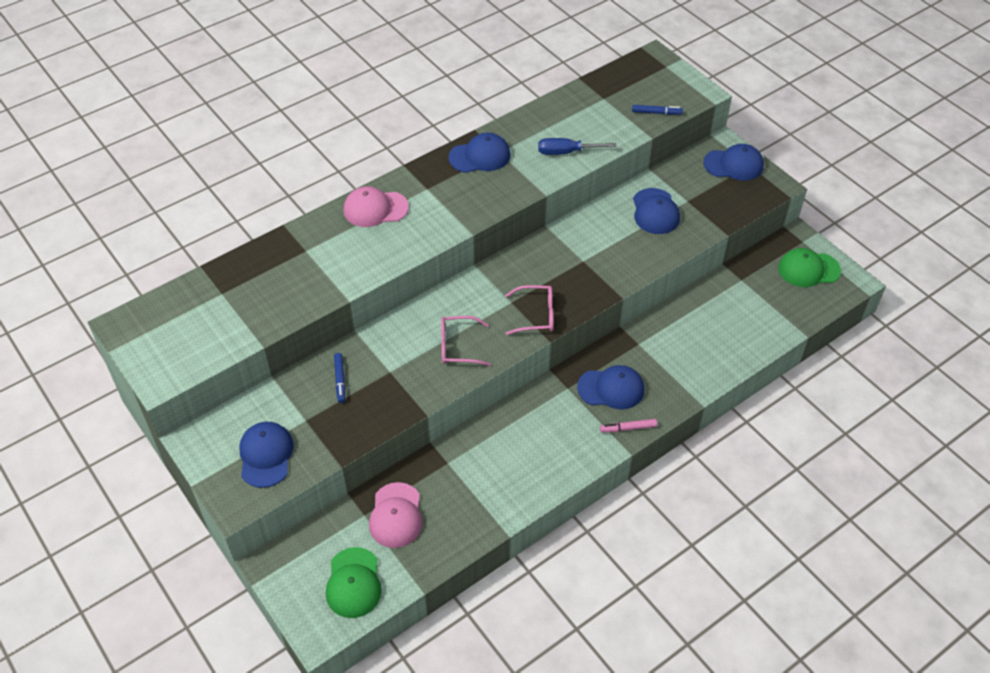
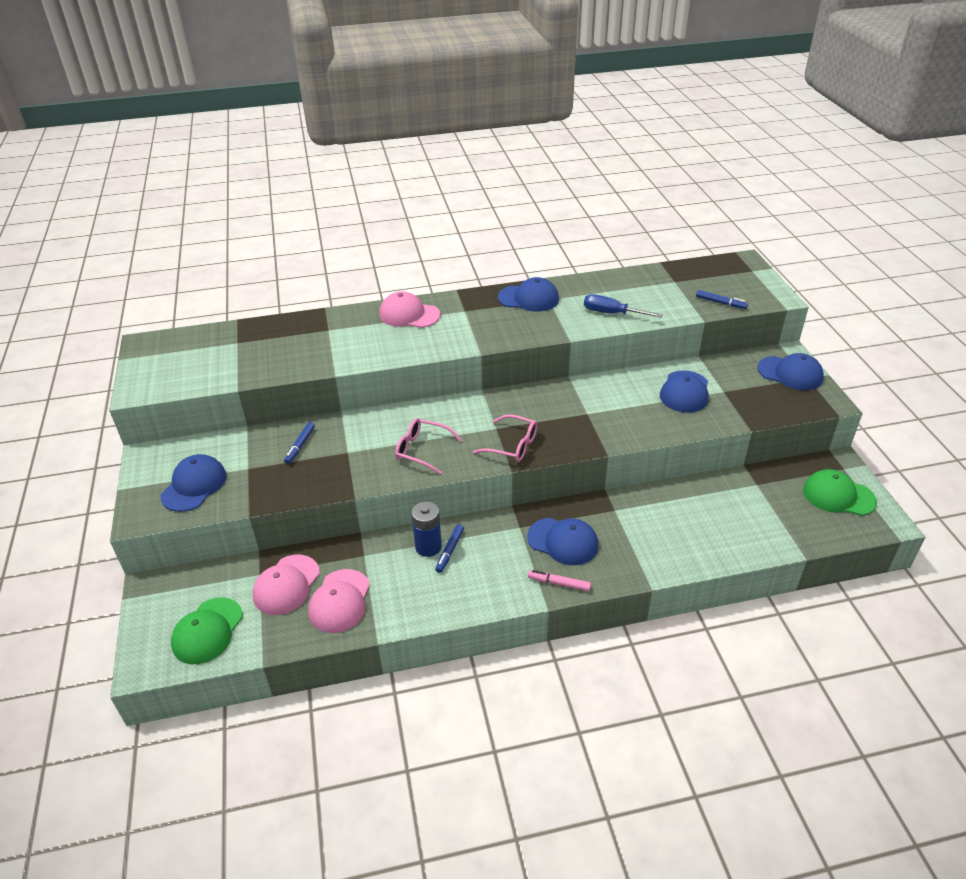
camera: 25 degrees right, 10 degrees down
(453, 512) = (339, 601): none -> pink cap
(499, 434) = (428, 547): none -> blue battery
(520, 432) = (450, 551): none -> blue marker

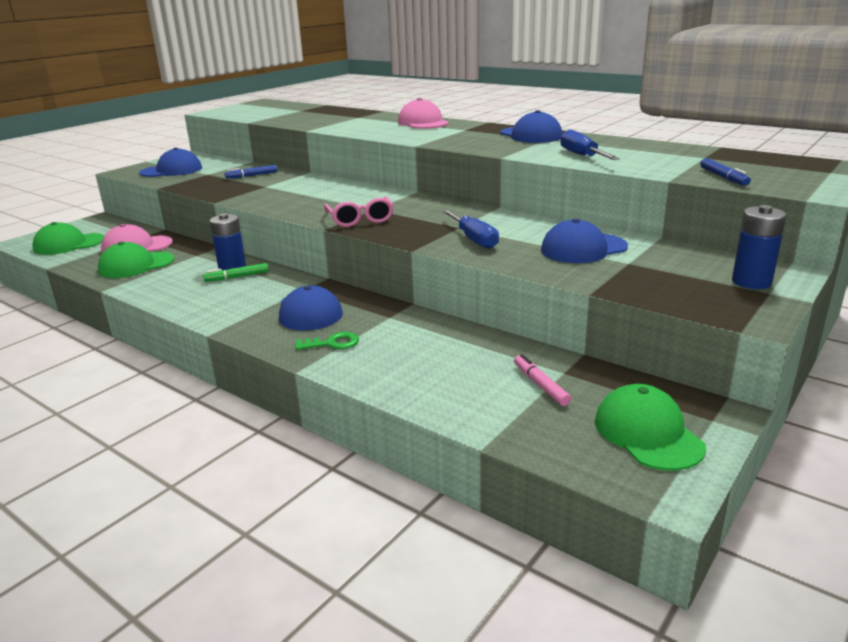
camera: 50 degrees right, 15 degrees down
(339, 601) = (136, 265): pink cap -> green cap
(422, 450) = (303, 200): pink glasses -> none
(450, 551) = (237, 277): blue marker -> green marker
(559, 583) = (249, 328): pink marker -> pink marker (540, 385)
(618, 420) = (473, 239): none -> blue screwdriver
(627, 554) = (332, 343): none -> green key
(790, 373) = (751, 282): blue cap -> blue battery

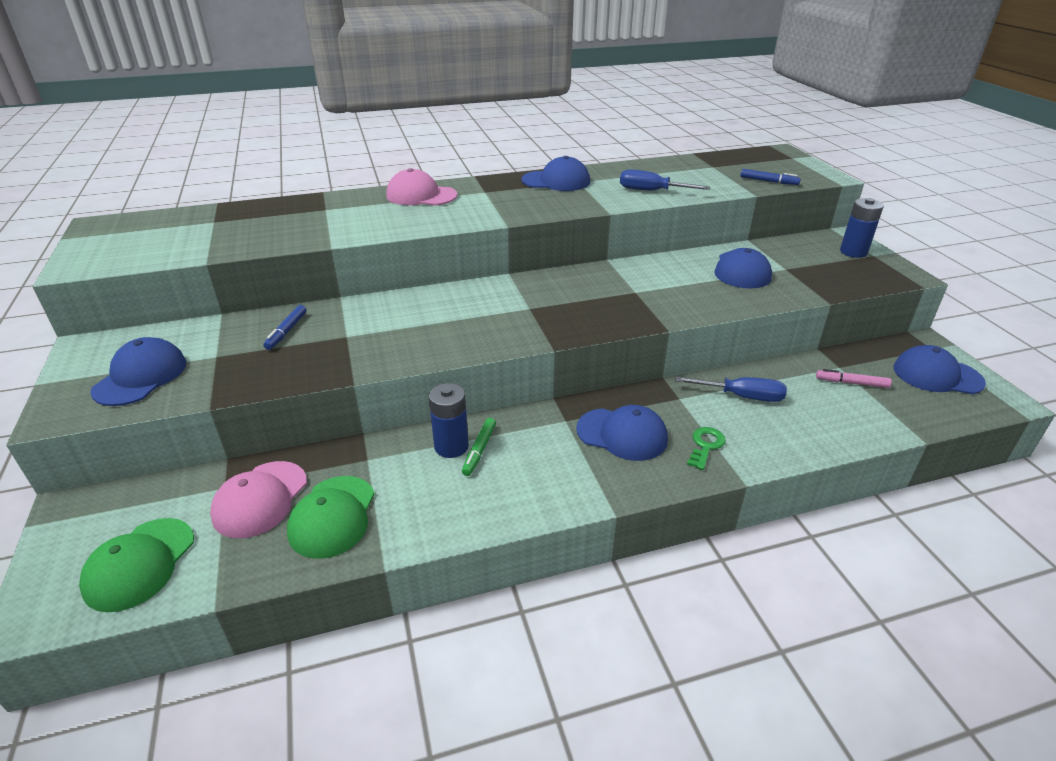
camera: 55 degrees left, 10 degrees up
(360, 219) = (551, 324): pink glasses -> none
(473, 239) = (673, 297): blue screwdriver -> blue screwdriver (741, 396)
(648, 433) = (937, 375): green cap -> blue cap

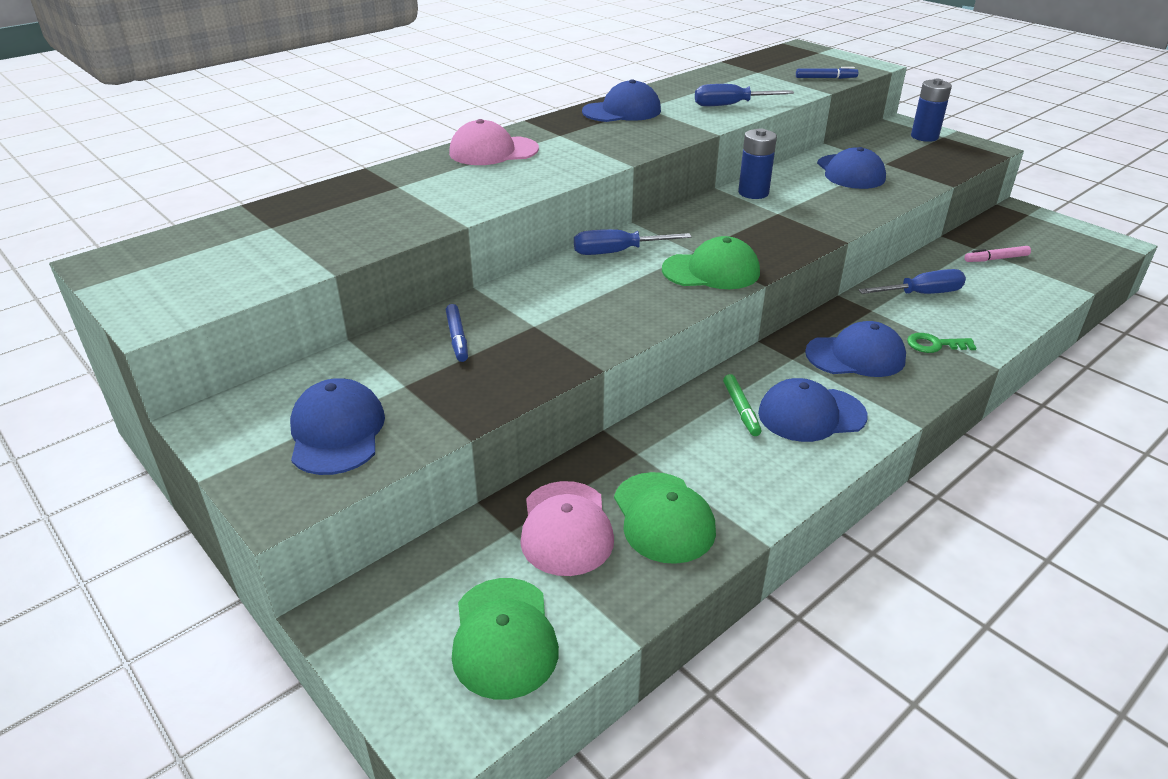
camera: 25 degrees left, 0 degrees up
(451, 446) = (710, 415): blue battery -> blue battery (753, 193)
(470, 295) = (617, 252): none -> blue screwdriver
(524, 327) = (711, 271): none -> green cap
(705, 446) = (934, 345): green key -> green key turned 90 degrees counterclockwise
(937, 375) = (1052, 236): blue cap -> blue cap (811, 414)

